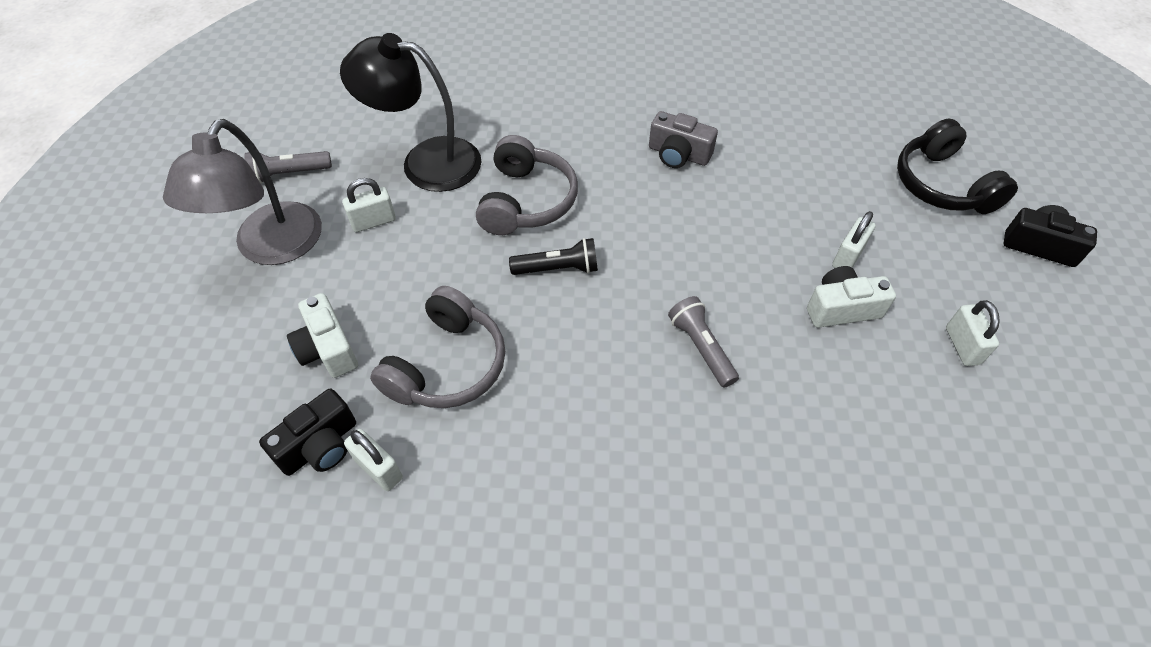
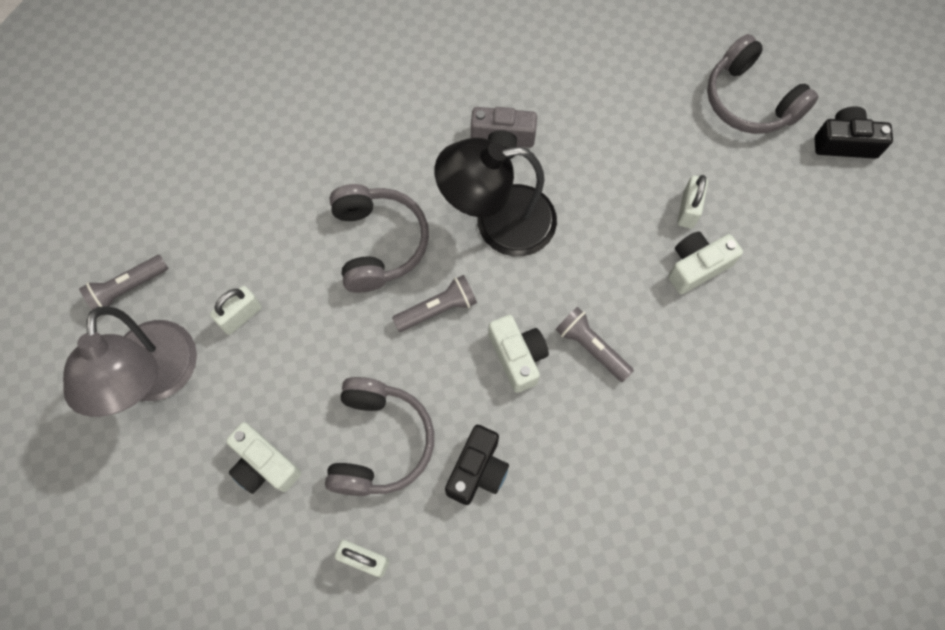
camera: 20 degrees left, 15 degrees up
(320, 446) = (304, 558): black camera -> black camera (477, 470)
(426, 162) = (259, 229): black lamp -> black lamp (498, 223)
(558, 269) = (438, 309): black flashlight -> grey flashlight
(620, 332) = (517, 356): none -> white camera
(942, 185) = (750, 100): black headphones -> grey headphones
(962, 346) = (803, 270): white padlock -> none

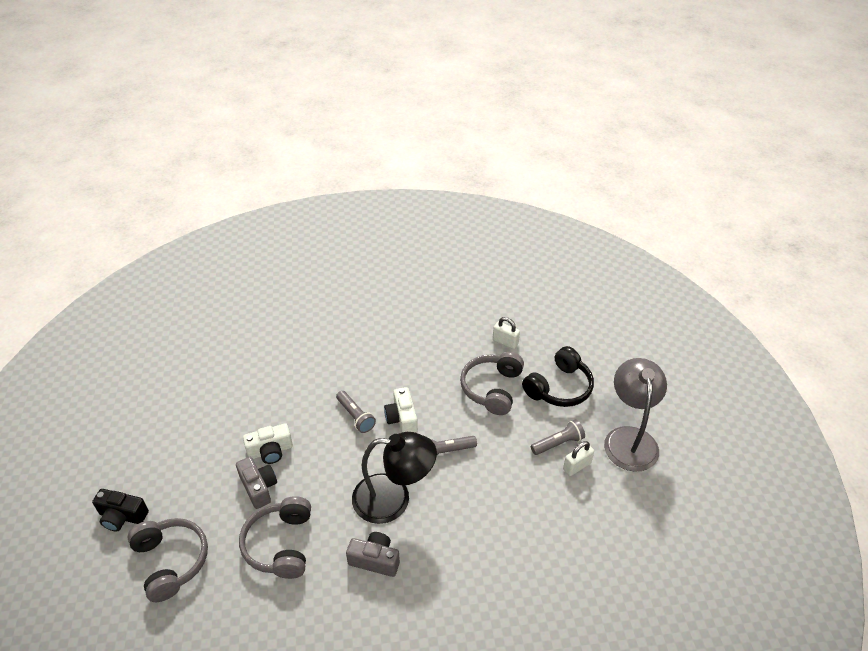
camera: 170 degrees left, 25 degrees down
(127, 288) = (657, 495): grey flashlight -> grey flashlight (558, 443)
(264, 465) = (559, 387): white camera -> black headphones
(378, 243) = (480, 498): grey headphones -> grey headphones (280, 544)
(477, 470) = (438, 369): black camera -> none
(688, 209) = (259, 487): white padlock -> grey camera

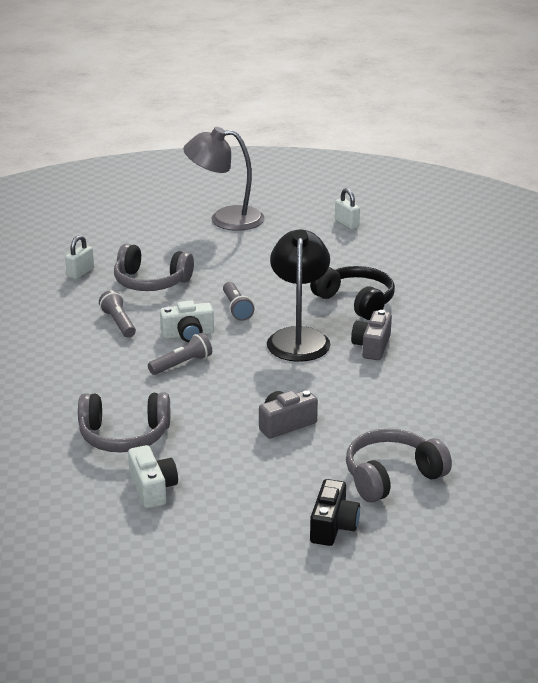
camera: 90 degrees left, 15 degrees down
(270, 451) = (231, 420): white camera -> white camera (152, 488)
(280, 544) = (361, 403): grey headphones -> grey headphones (124, 436)
(558, 443) = (229, 251): grey flashlight -> grey flashlight (119, 323)
(559, 387) = (155, 247): black headphones -> black headphones (356, 301)
(577, 466) = (257, 244): white padlock -> white padlock (346, 224)

